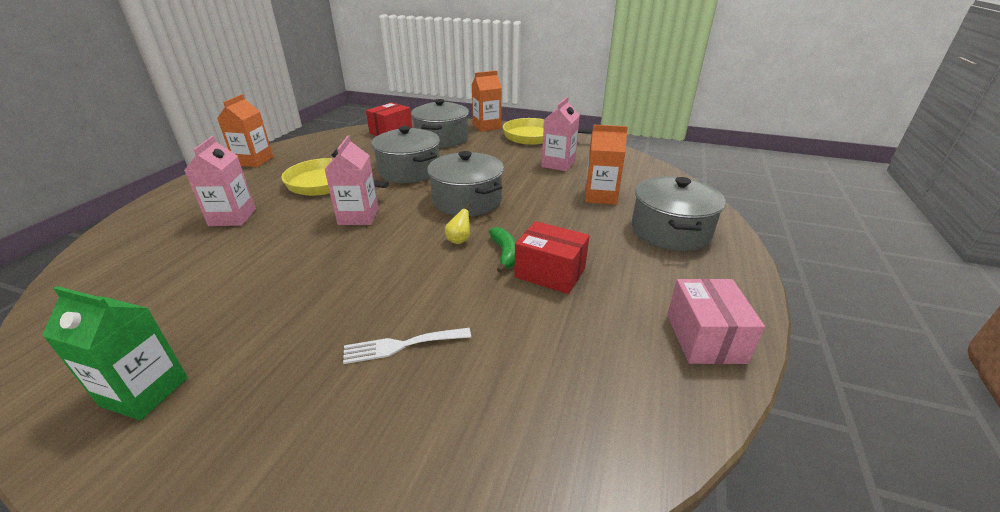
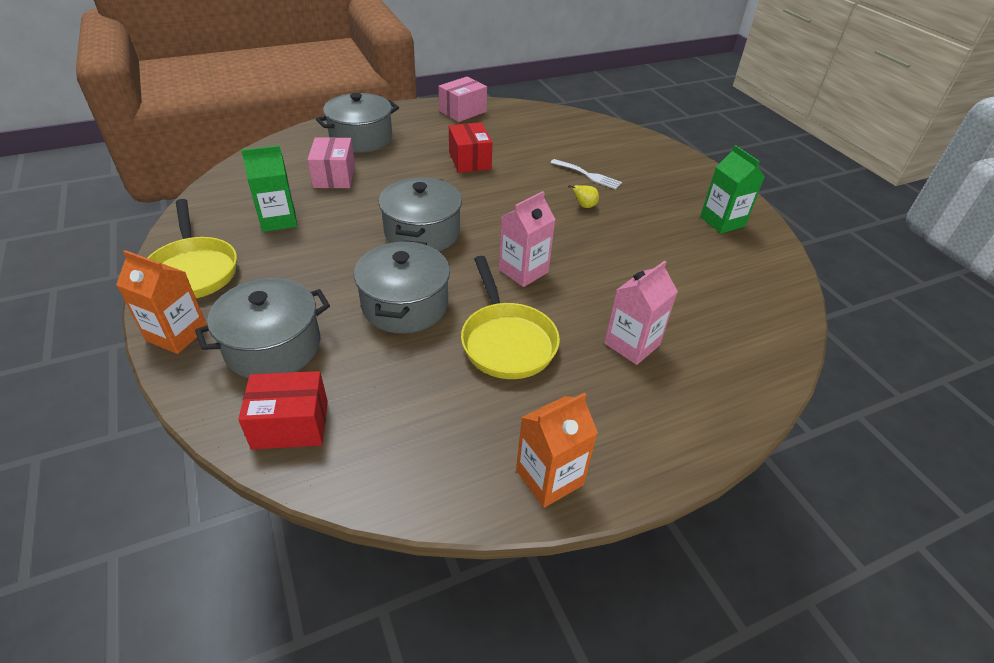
camera: 135 degrees left, 10 degrees up
(459, 240) = (483, 206): yellow pear -> yellow pear (584, 206)
(505, 254) = (473, 182): green banana -> none
(558, 164) = (278, 220): pink carton -> green carton
(600, 196) = (334, 176): orange carton -> pink box

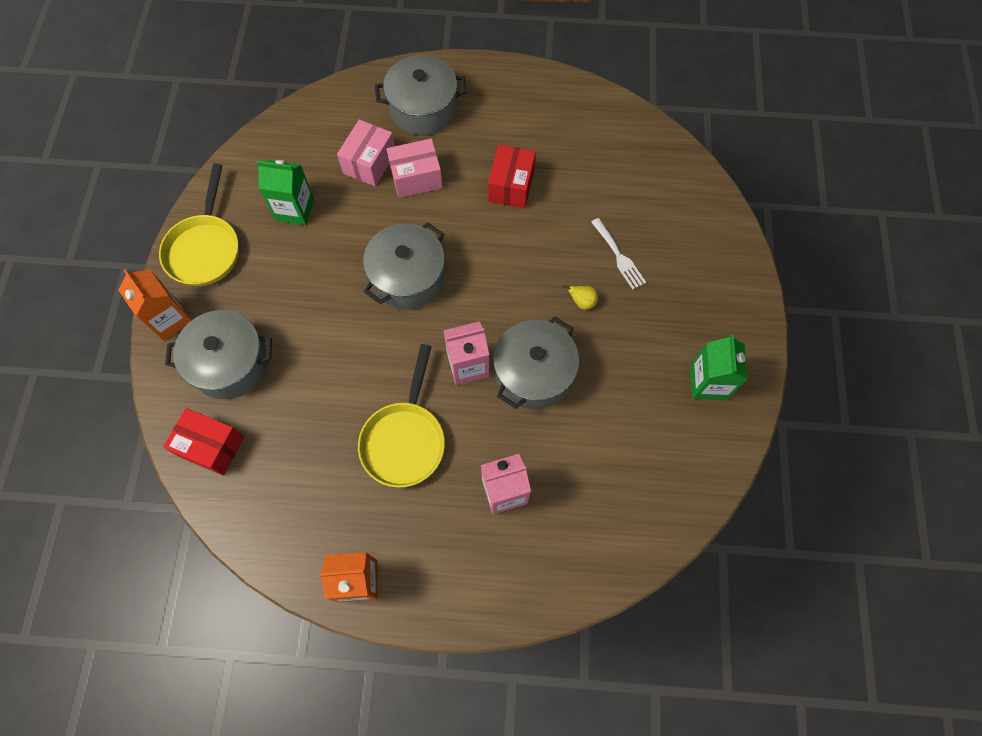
camera: 30 degrees right, 25 degrees up
(405, 305) = (347, 362): grey pot -> grey pot (533, 373)
(462, 111) = (552, 96): pink box -> pink box (416, 178)

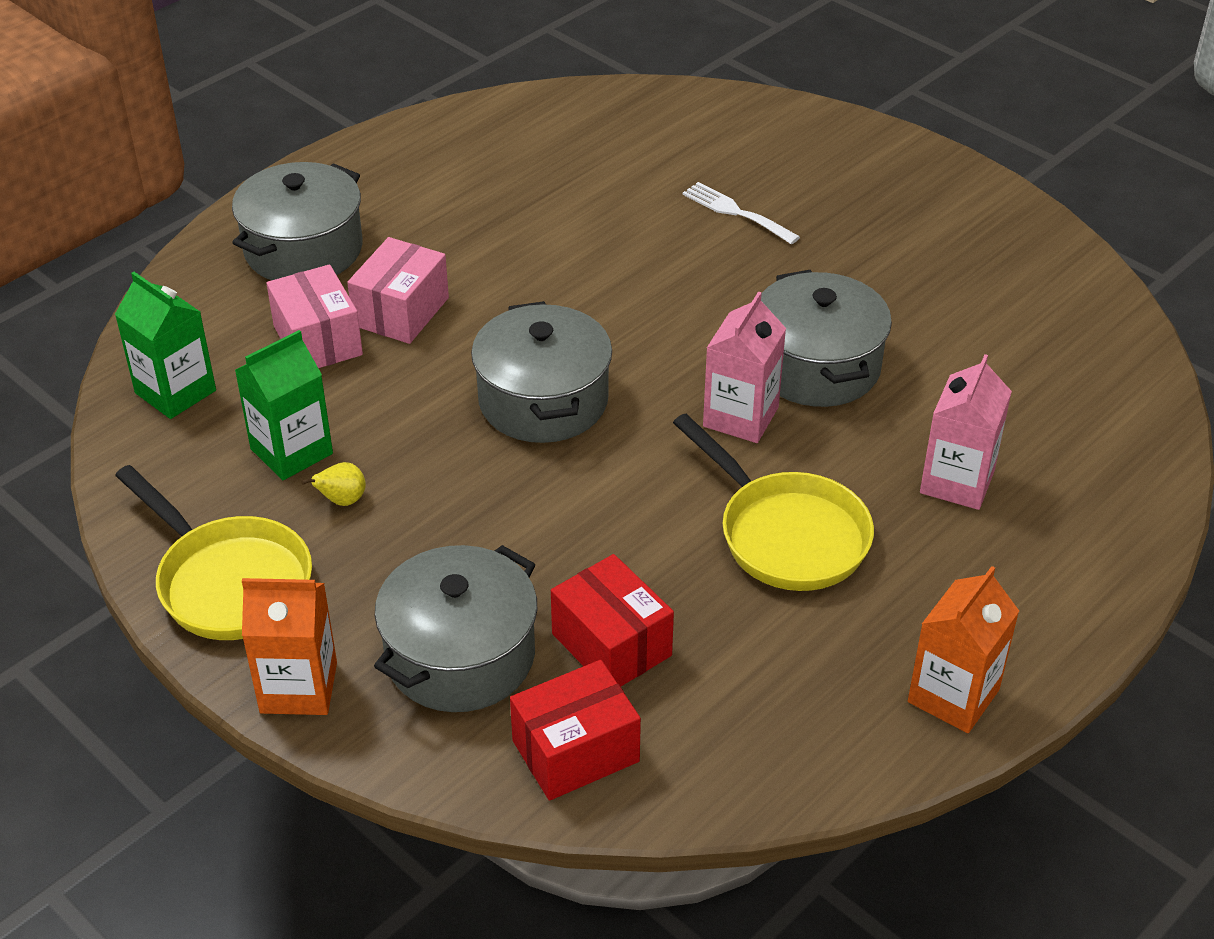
camera: 50 degrees left, 25 degrees down
(511, 186) = (525, 240): red box -> red box (611, 645)
(582, 302) = (763, 274): yellow pear -> yellow pear (342, 501)
(619, 256) = (736, 212): white fork -> white fork turned 150 degrees counterclockwise
(708, 382) = (981, 239): green carton -> green carton (175, 392)

